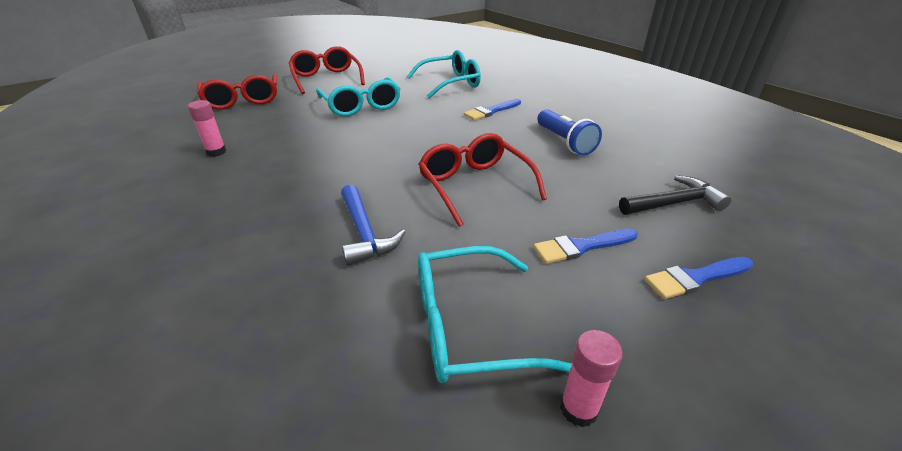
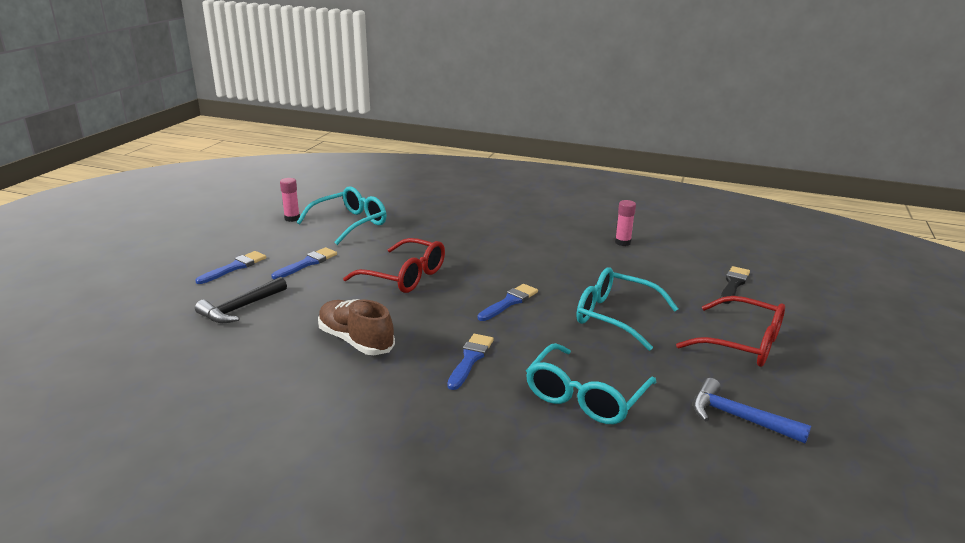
camera: 145 degrees right, 10 degrees down
(243, 100) = (733, 284): red glasses -> black brush
(364, 233) = (441, 235): blue hammer -> blue hammer (738, 418)
(414, 134) = (509, 302): none -> blue brush
(564, 142) = (355, 341): blue flashlight -> brown shoe

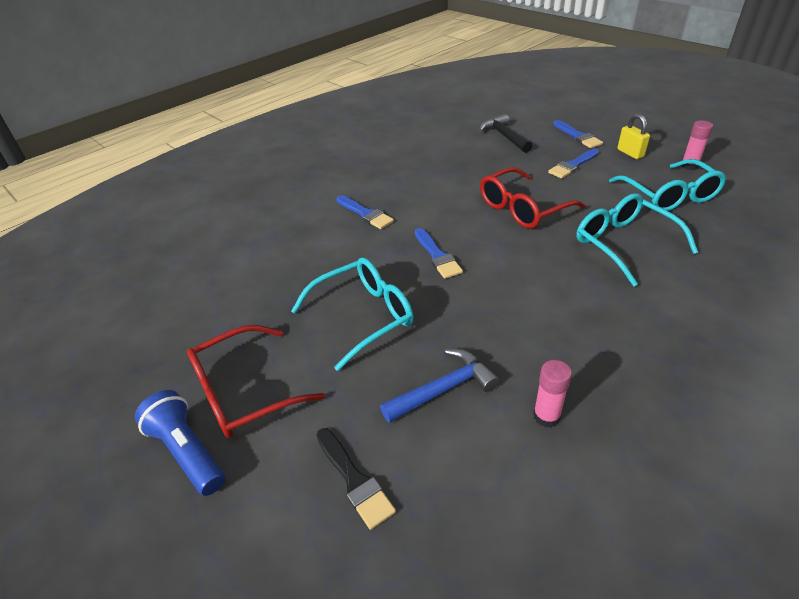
camera: 120 degrees right, 15 degrees up
(272, 241) = (630, 153): none -> yellow padlock
(307, 263) = (573, 165): blue brush -> blue brush turned 75 degrees clockwise
(355, 341) = (427, 172): brown shoe -> none
(586, 396) = (276, 252): turquoise glasses -> turquoise glasses (624, 244)
(738, 418) = (175, 321): blue hammer -> blue hammer (444, 389)
(807, 346) = (187, 451): none -> blue flashlight

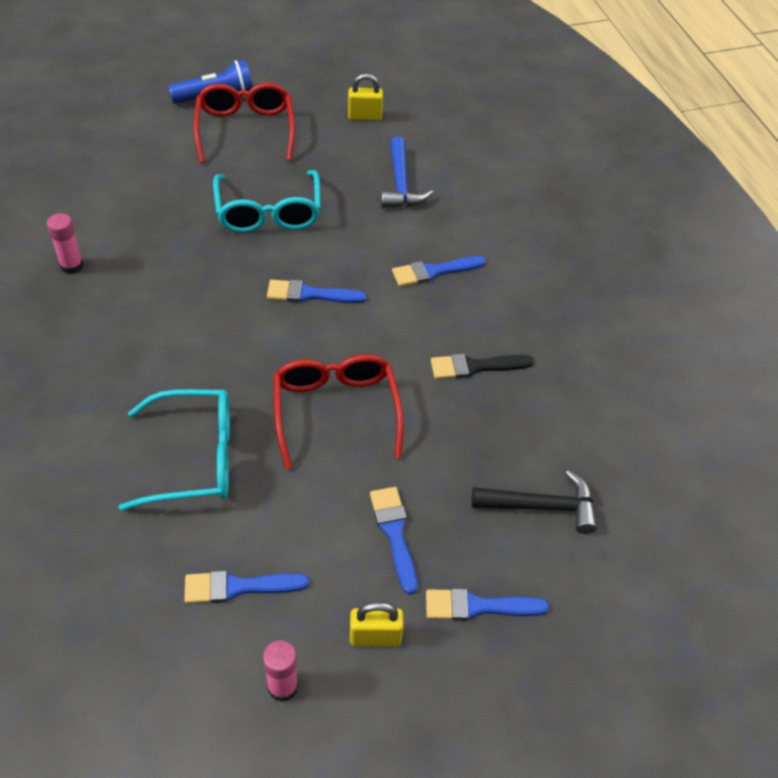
camera: 110 degrees right, 10 degrees up
(182, 314) = (364, 116): none -> yellow padlock
(354, 480) = (123, 157): black brush -> black brush (475, 366)
(444, 389) = (149, 225): blue hammer -> blue hammer (401, 184)
(668, 195) = (238, 587): turquoise glasses -> blue brush

